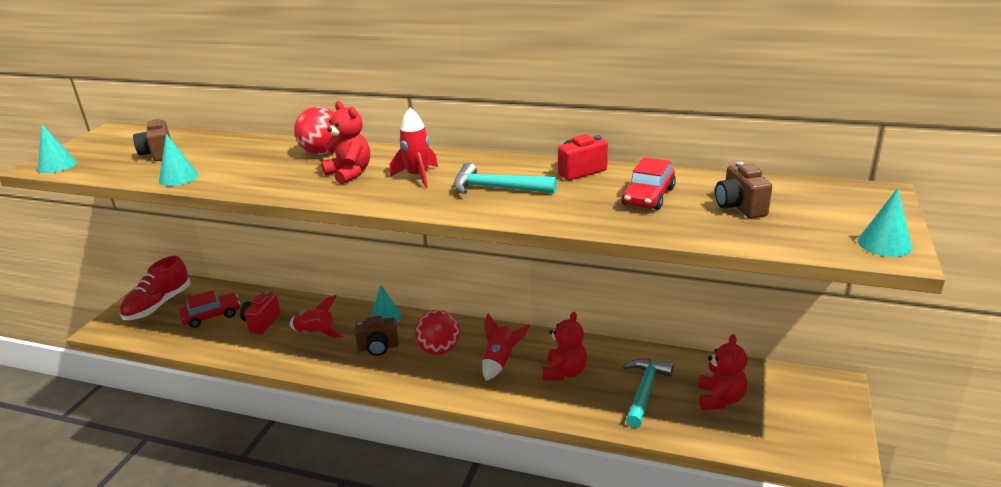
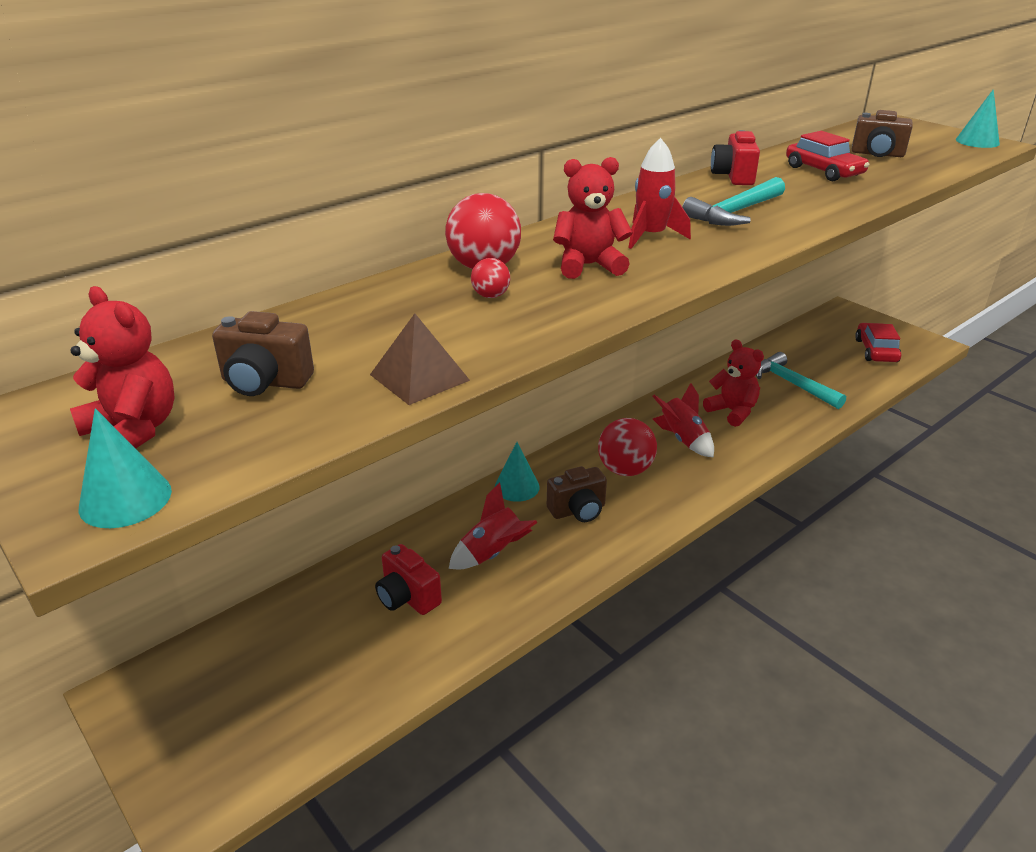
camera: 60 degrees left, 5 degrees up
(158, 305) = (205, 712): red shoe -> none
(178, 177) = (419, 377): turquoise cone -> brown pyramid
(212, 316) = (324, 648): red car -> red car (876, 351)
(284, 164) = (490, 296): none -> red ball
(378, 348) = (578, 511): brown camera -> brown camera turned 45 degrees clockwise
(720, 399) = (828, 358): red teddy bear -> red teddy bear (133, 431)

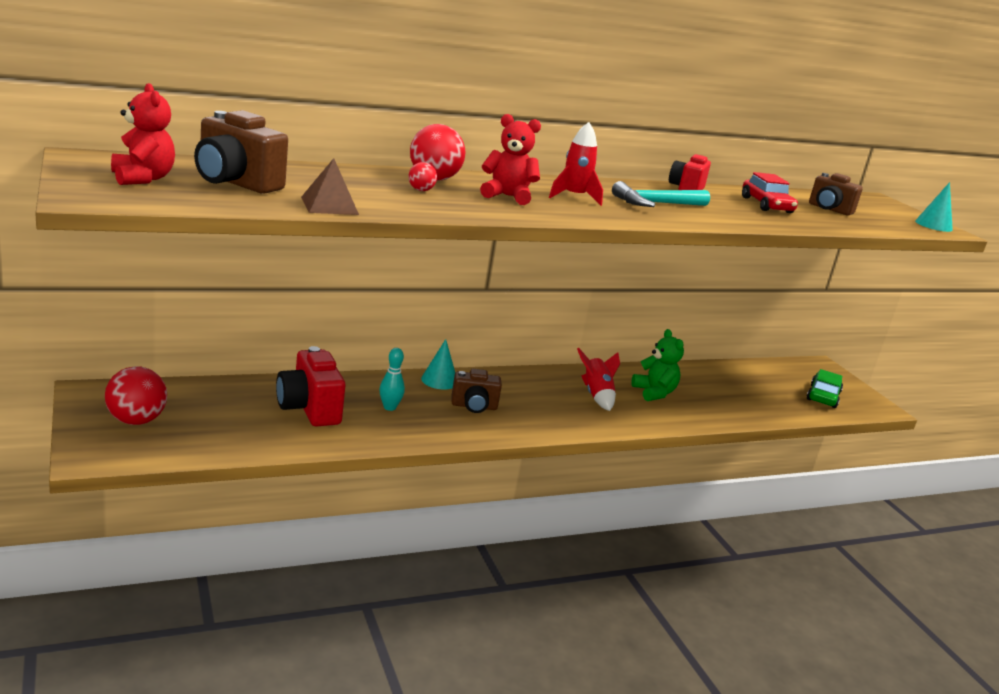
camera: 15 degrees right, 10 degrees down
(125, 499) = (113, 198): turquoise cone -> none
(265, 382) = (235, 183): brown camera -> brown camera, size x1.50
(407, 597) = (309, 409): red camera -> red camera, size x1.50
(493, 553) = (389, 407): red rocket -> turquoise bowling pin
(625, 470) = (532, 397): red ball -> red ball (136, 420)
(732, 411) = (654, 393): red teddy bear -> green teddy bear
(792, 384) = (723, 393): turquoise hammer -> none
(876, 351) = (823, 396): red car -> green car

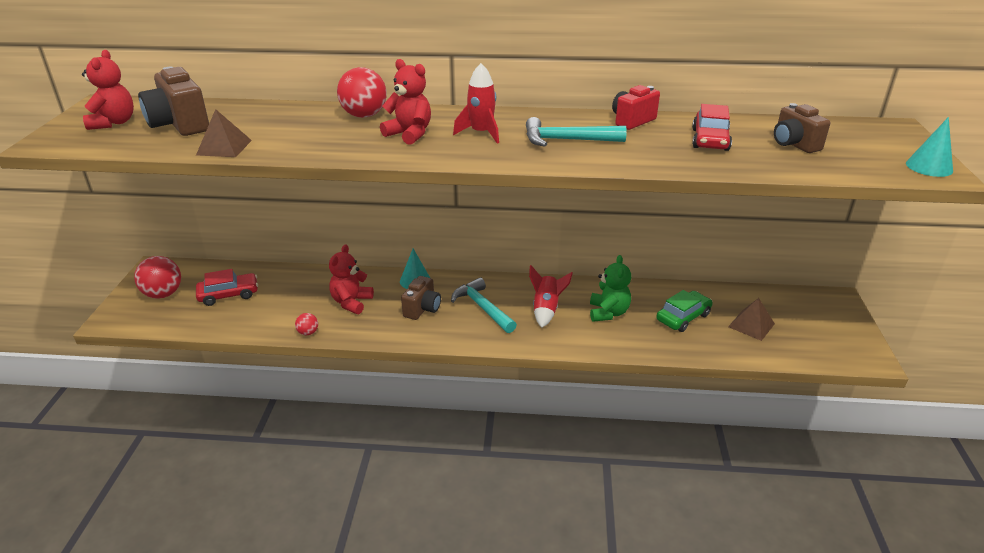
camera: 30 degrees right, 10 degrees up
(228, 413) = (229, 295): none -> red car
(309, 409) = (289, 297): red camera -> none
(389, 407) = (351, 302): turquoise bowling pin -> red teddy bear
(421, 190) = (332, 129): red ball -> red ball (308, 332)
(474, 406) = (422, 309): brown camera -> brown camera turned 90 degrees counterclockwise
(533, 399) = (482, 307): none -> turquoise hammer
(777, 391) = (751, 325): none -> brown pyramid
(823, 396) = (804, 336): green car -> green car (683, 317)

